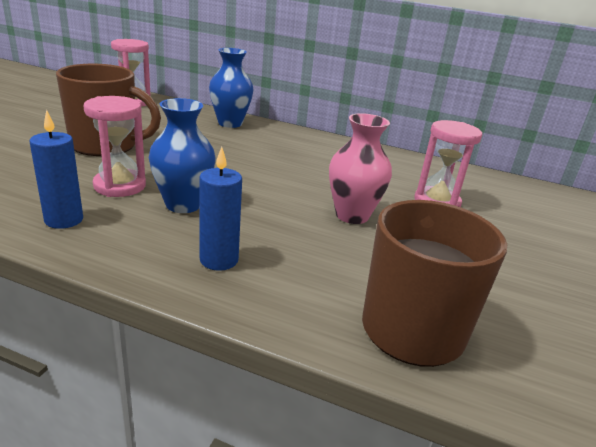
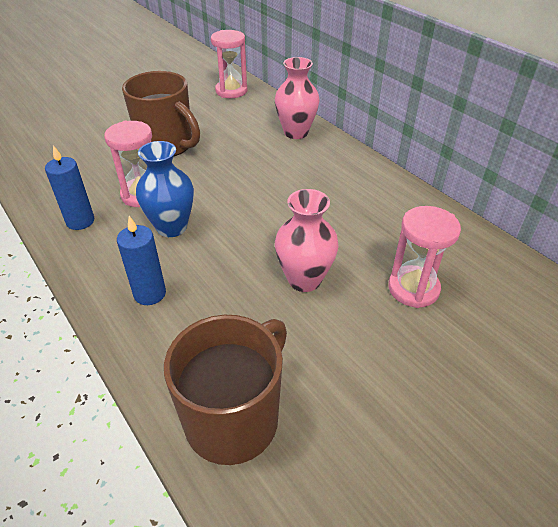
camera: 35 degrees right, 15 degrees up
(230, 123) = (296, 132): blue vase -> pink vase

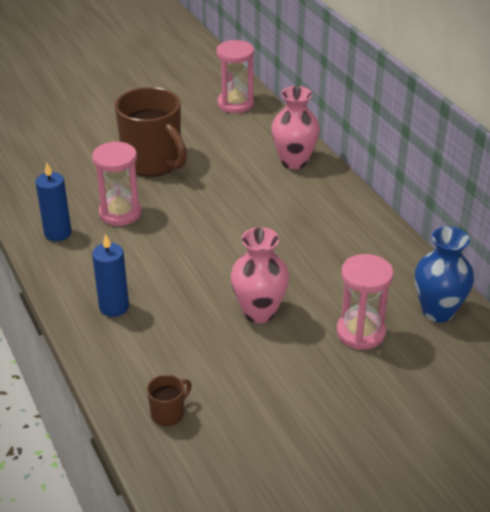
camera: 10 degrees right, 5 degrees down
(172, 227) = (144, 249): blue vase -> blue vase (438, 311)
(234, 418) = (168, 413): brown mug -> brown mug, size x0.43

